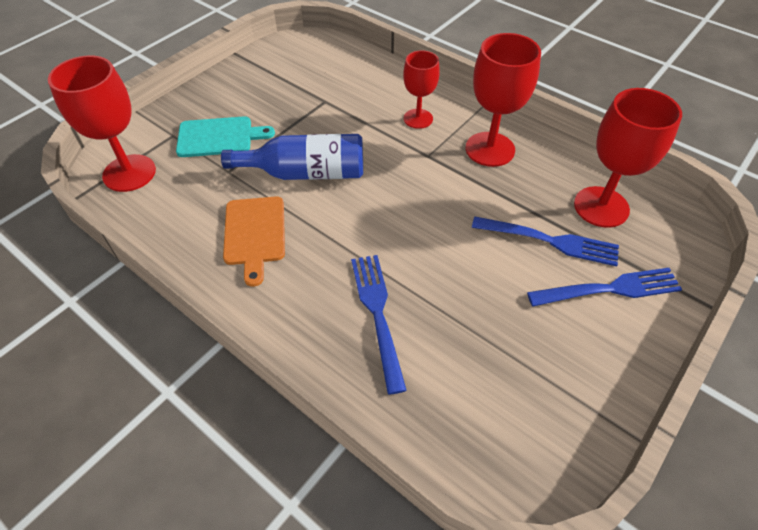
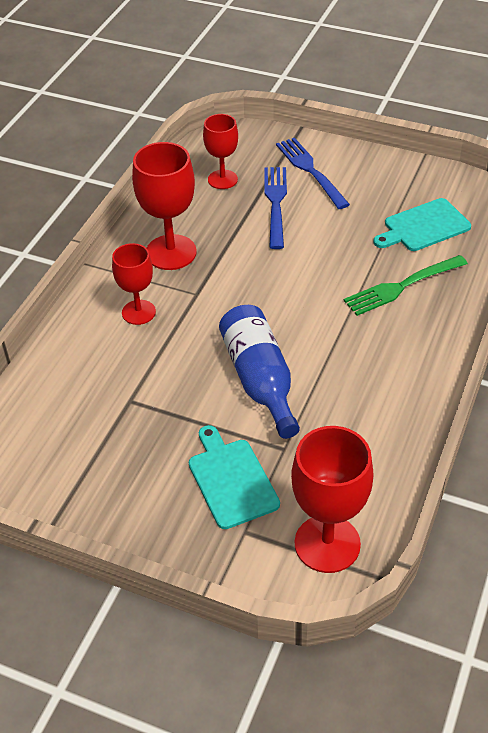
camera: 105 degrees left, 5 degrees down
(255, 234) = (360, 392): orange cutting board -> none
(377, 314) = (402, 286): blue fork -> green fork
(474, 374) = (424, 226): none -> turquoise cutting board
(601, 207) = (222, 179): red goblet -> red goblet, size x0.63

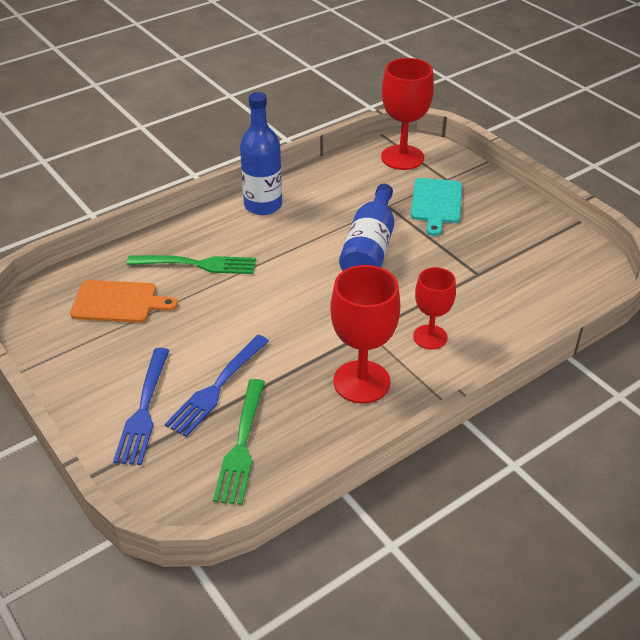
camera: 150 degrees left, 5 degrees down
(222, 179) = (241, 445): red goblet -> green fork
(416, 381) = (263, 205): none -> blue bottle
(424, 226) = (118, 302): turquoise cutting board -> orange cutting board

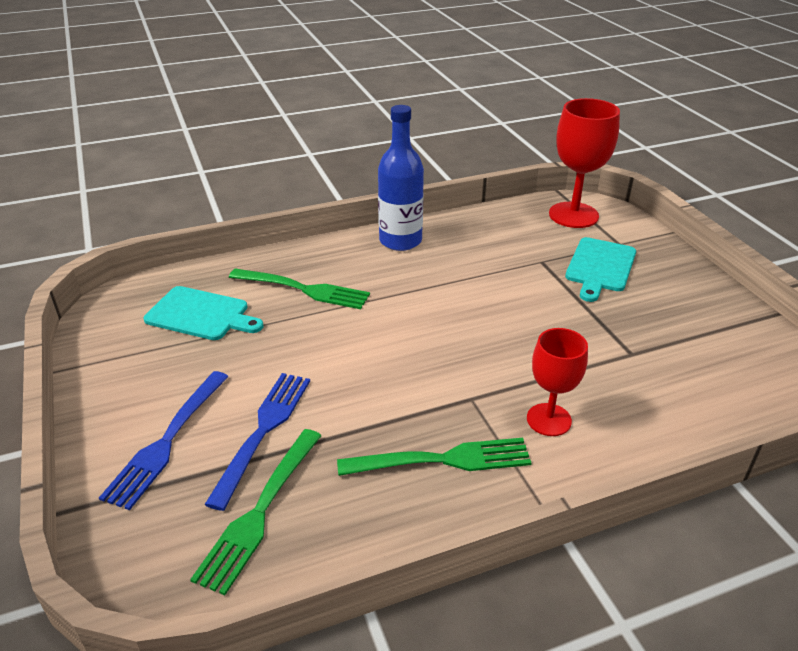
camera: 15 degrees right, 5 degrees down
(118, 302) = (201, 314): orange cutting board -> turquoise cutting board
(217, 387) = (263, 431): blue fork -> blue fork turned 150 degrees clockwise
(361, 382) = (442, 460): red goblet -> green fork
(369, 248) = (505, 303): blue bottle -> none

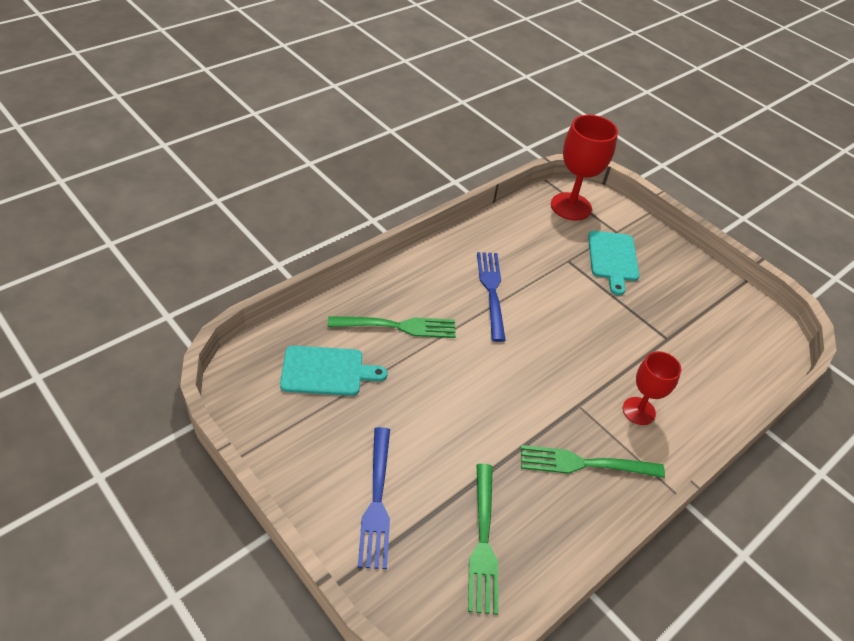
camera: 25 degrees left, 10 degrees up
(263, 431) = (445, 473): blue fork -> blue fork (491, 291)
(400, 241) = (449, 258): blue bottle -> none
(442, 460) = (585, 464): green fork -> green fork turned 150 degrees counterclockwise

